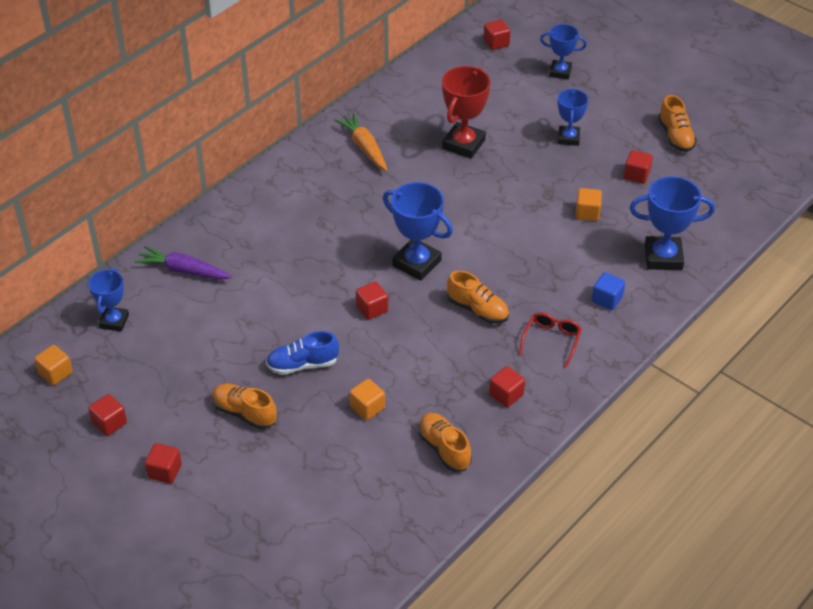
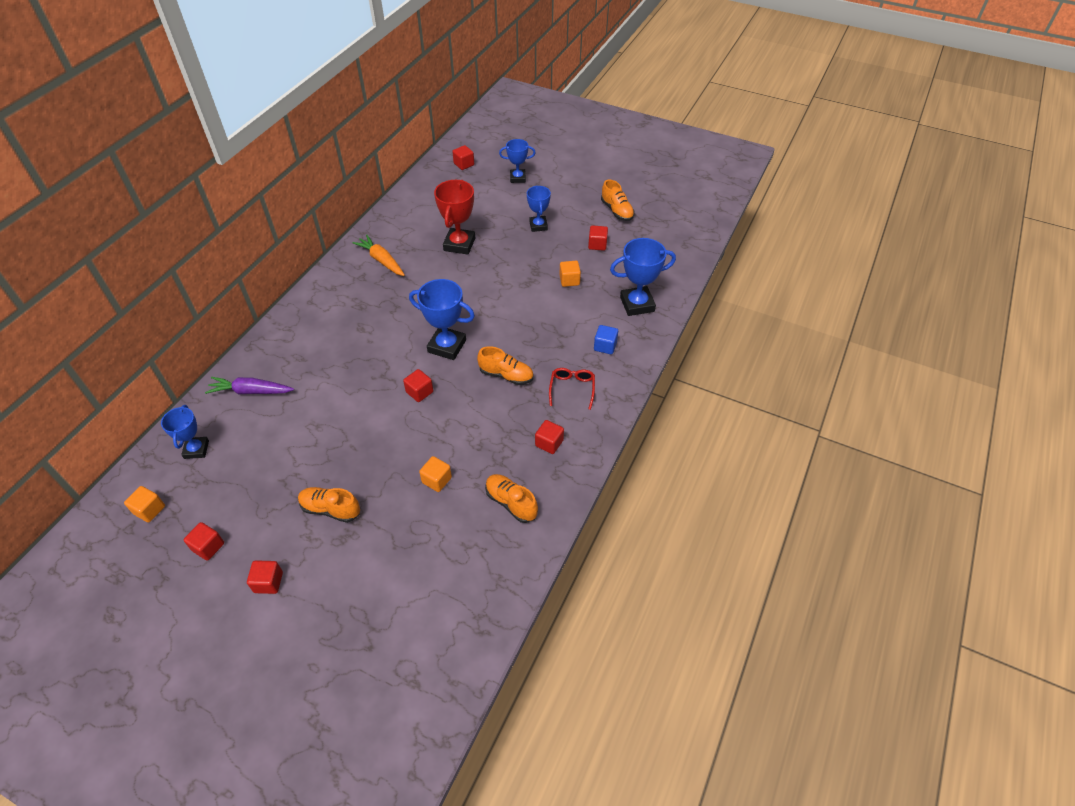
camera: 15 degrees left, 5 degrees up
(302, 364) = (372, 453): blue shoe -> none

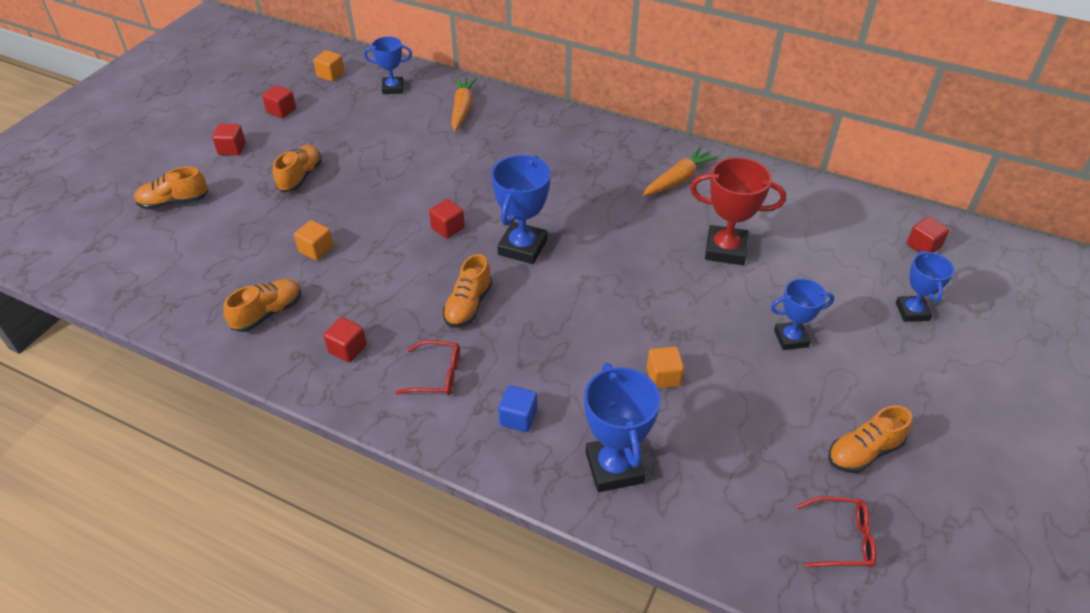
camera: 90 degrees right, 5 degrees down
(251, 391) = (462, 109): purple carrot -> orange carrot
(351, 618) = (174, 202): none -> orange shoe
(597, 245) = (759, 417): red cube -> none
(669, 225) = (842, 538): none -> red glasses

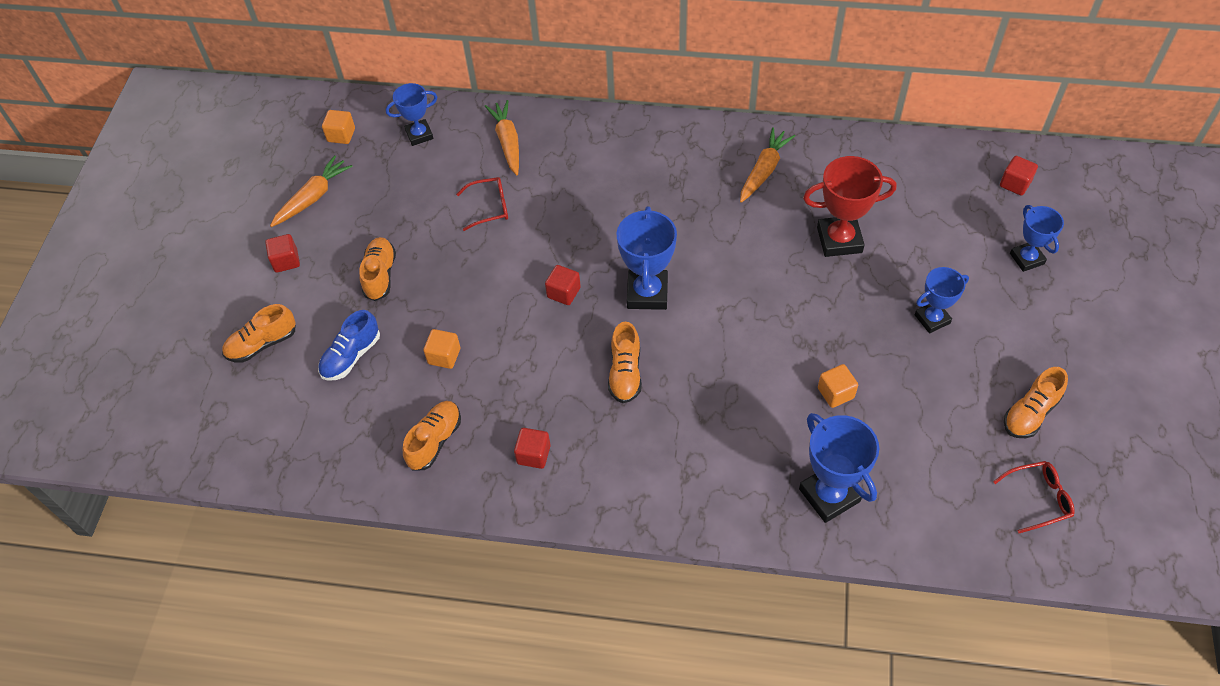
camera: 15 degrees left, 10 degrees up
(239, 229) = (351, 356): none -> blue shoe
(281, 111) = (313, 197): red cube -> orange carrot
(437, 375) = (632, 455): red glasses -> red glasses (490, 207)
(518, 418) = (725, 474): blue cube -> none

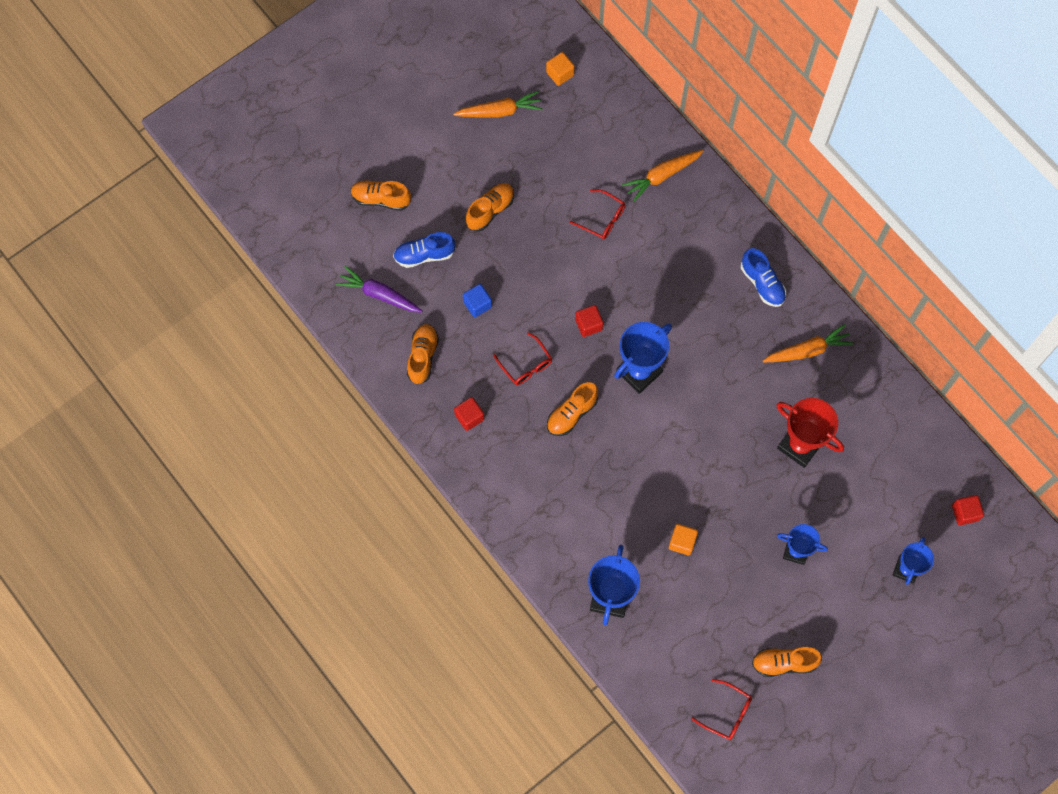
camera: 40 degrees right, 15 degrees up
(286, 261) = (443, 148): red cube -> none
(338, 423) = (379, 294): none -> purple carrot
(419, 135) = (610, 118): blue trophy -> none
(435, 441) = (423, 357): orange shoe -> orange shoe turned 60 degrees counterclockwise
(444, 356) = (477, 304): orange cube -> blue cube
(507, 142) = (662, 176): orange carrot -> orange carrot turned 150 degrees counterclockwise
(541, 368) = (526, 365): none -> red glasses
(674, 153) = (762, 283): none -> blue shoe

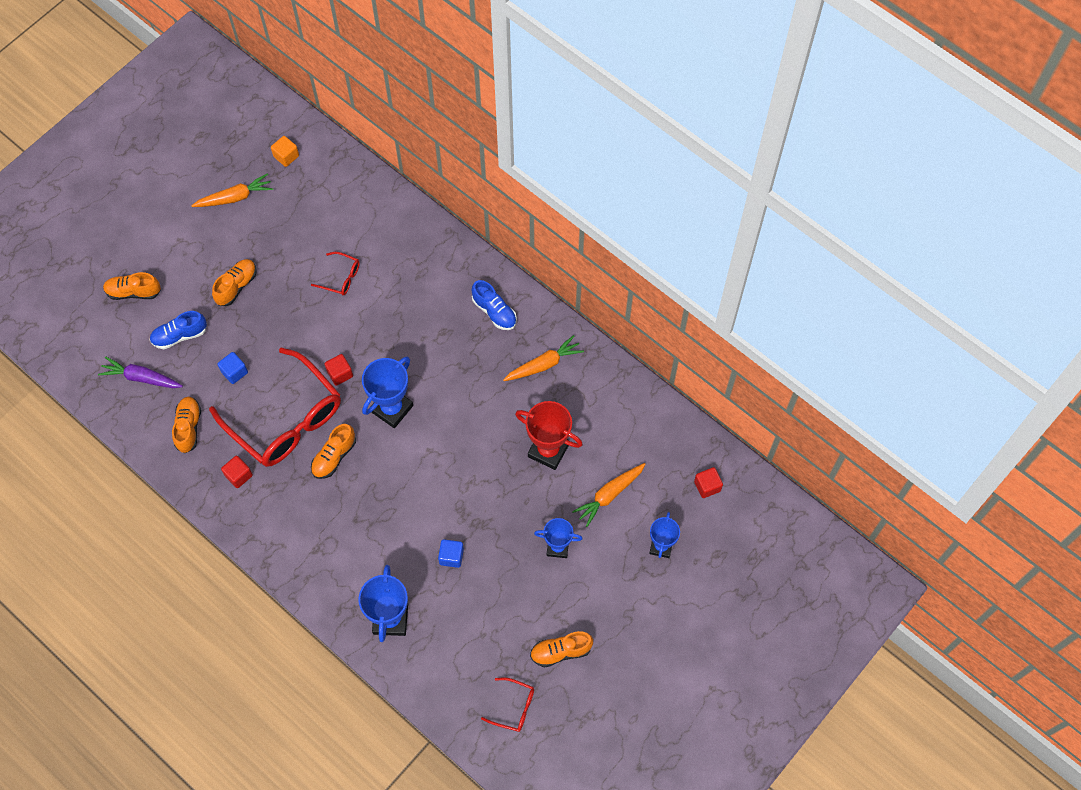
camera: 10 degrees left, 5 degrees down
(526, 365) = (286, 419): red glasses -> red glasses, size x2.40
(662, 176) = (390, 231): orange carrot -> orange carrot (609, 495)
(682, 542) = (451, 556): orange cube -> blue cube

